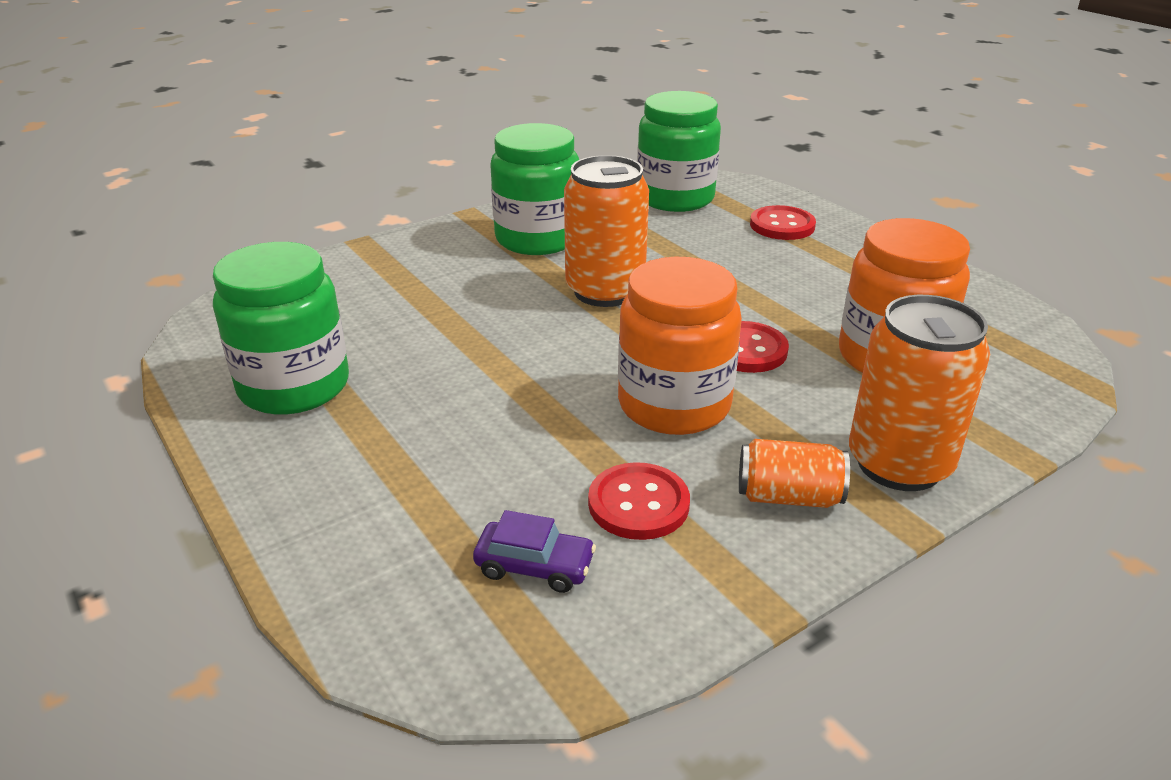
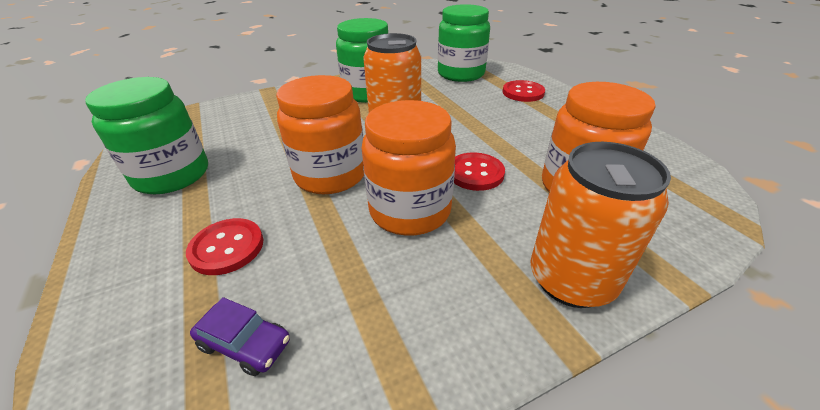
camera: 10 degrees right, 5 degrees up
(539, 368) = (330, 175): none -> orange jar
(638, 504) = (351, 293): red button -> red button (227, 248)
(788, 496) = (472, 300): orange can -> none

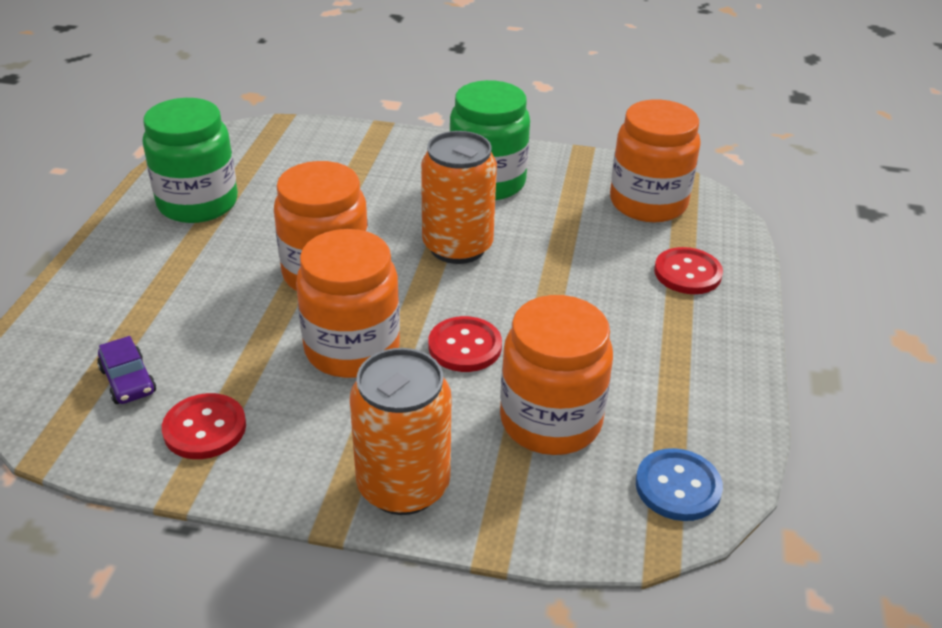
camera: 35 degrees right, 0 degrees up
(227, 248) = (179, 300): red button -> red button (205, 428)
(461, 74) = (648, 203): green jar -> orange jar
(684, 184) = (678, 487): none -> blue button

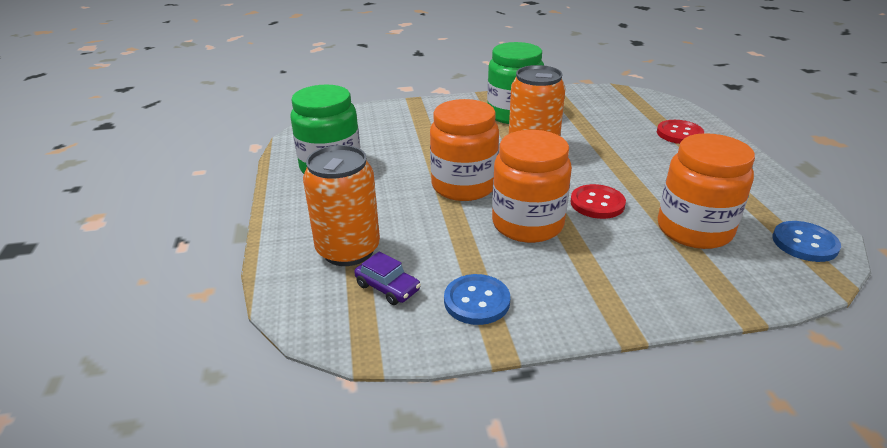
camera: 20 degrees left, 5 degrees down
(205, 428) = (477, 301): red button -> blue button
(403, 486) = (648, 294): orange can -> orange can (348, 250)
(648, 203) = (618, 105): orange jar -> none

